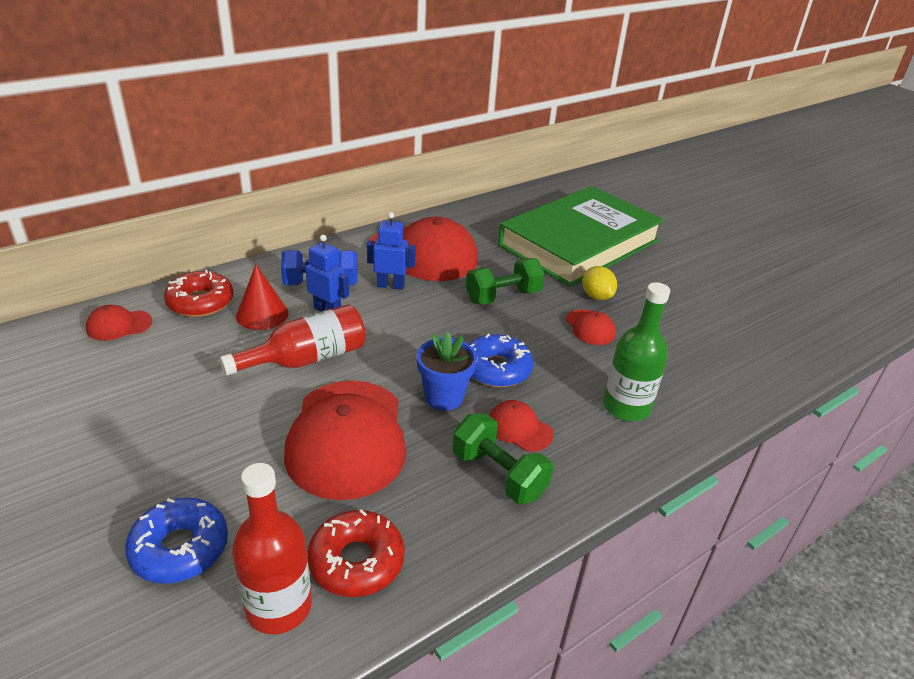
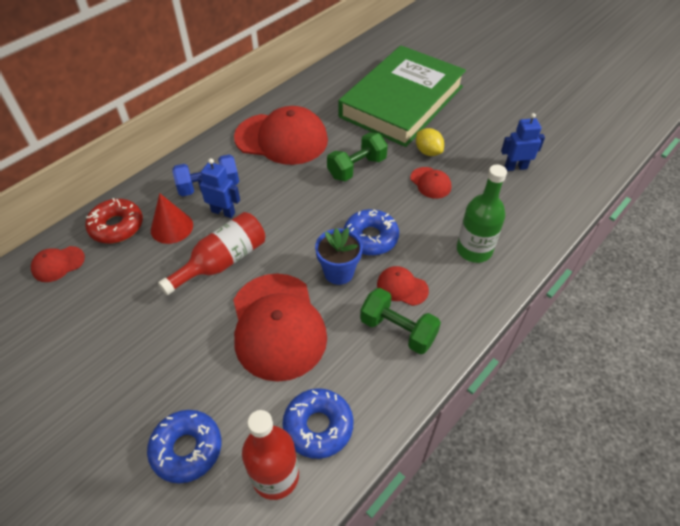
camera: 10 degrees left, 15 degrees up
(356, 561) = (318, 426): red donut -> blue donut
(390, 285) = (265, 176): blue robot -> blue robot (515, 167)

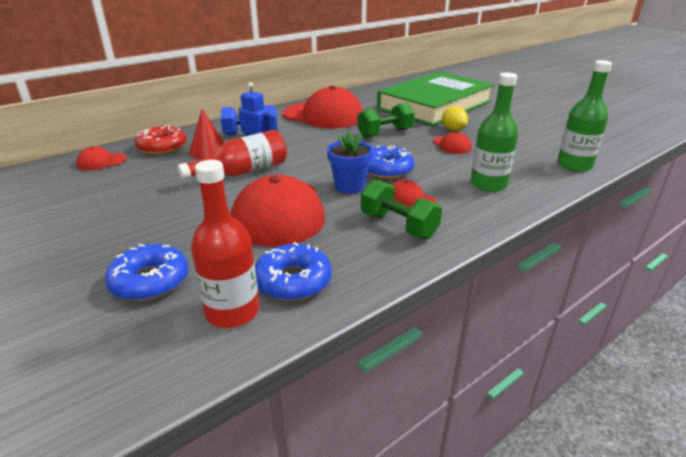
camera: 10 degrees right, 20 degrees down
(515, 167) = (536, 143): blue robot -> none
(554, 205) = (574, 165): none -> green bottle

